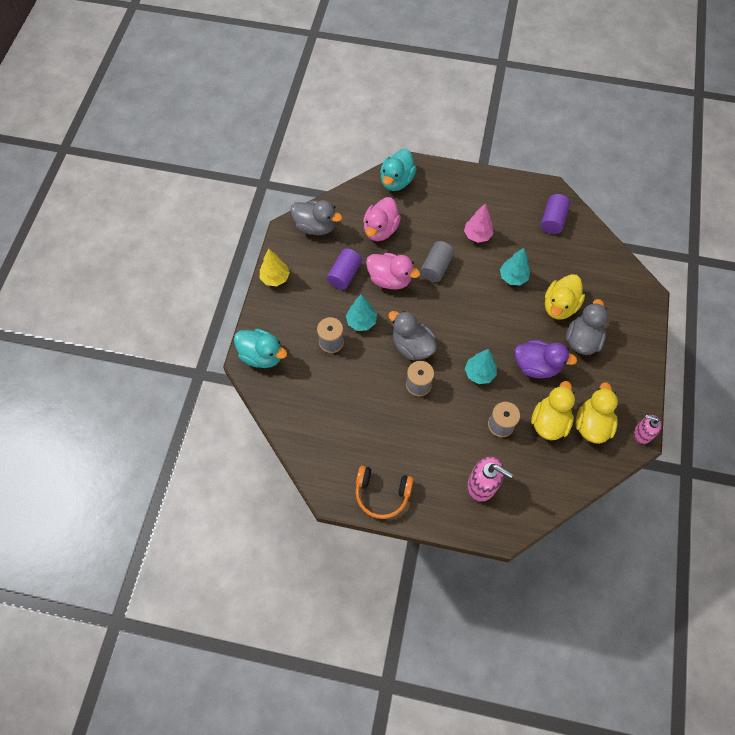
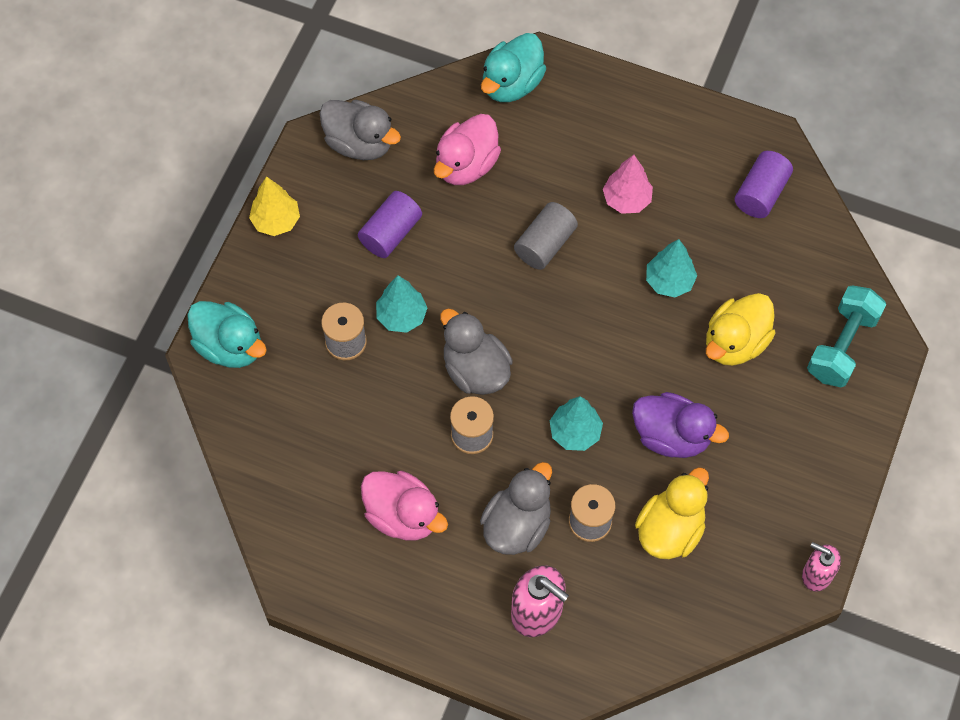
camera: 10 degrees right, 0 degrees up
(382, 494) = (376, 598): orange headphones -> none
(390, 279) = (463, 252): pink duck -> pink duck (403, 515)
(582, 340) = (758, 405): grey duck -> grey duck (517, 525)
(592, 424) = (738, 545): yellow duck -> none
(621, 298) = (842, 346): none -> turquoise dumbbell

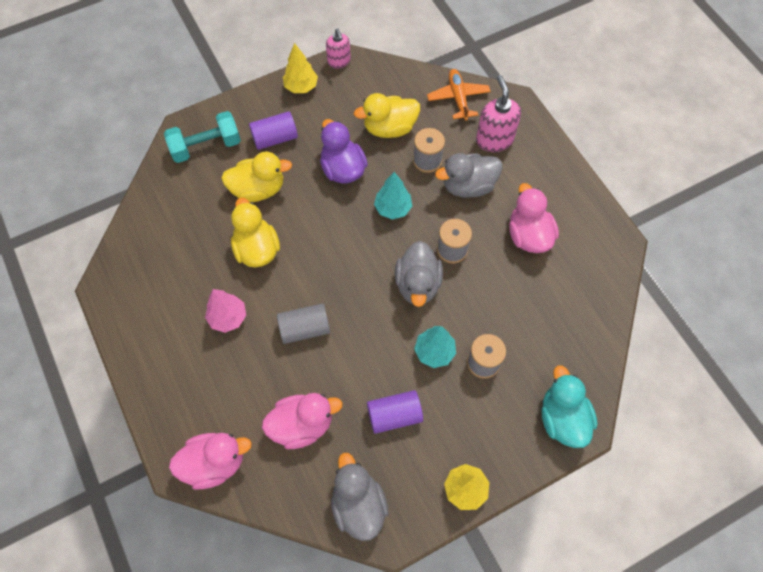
camera: 140 degrees left, 0 degrees up
(512, 84) = (214, 463): turquoise duck -> pink duck
(628, 638) = (458, 98): none -> orange plane
(669, 281) = (257, 249): turquoise tree -> yellow duck
(761, 193) = (149, 259): purple cylinder -> purple cylinder (275, 138)
(823, 502) = (301, 87): none -> yellow tree

